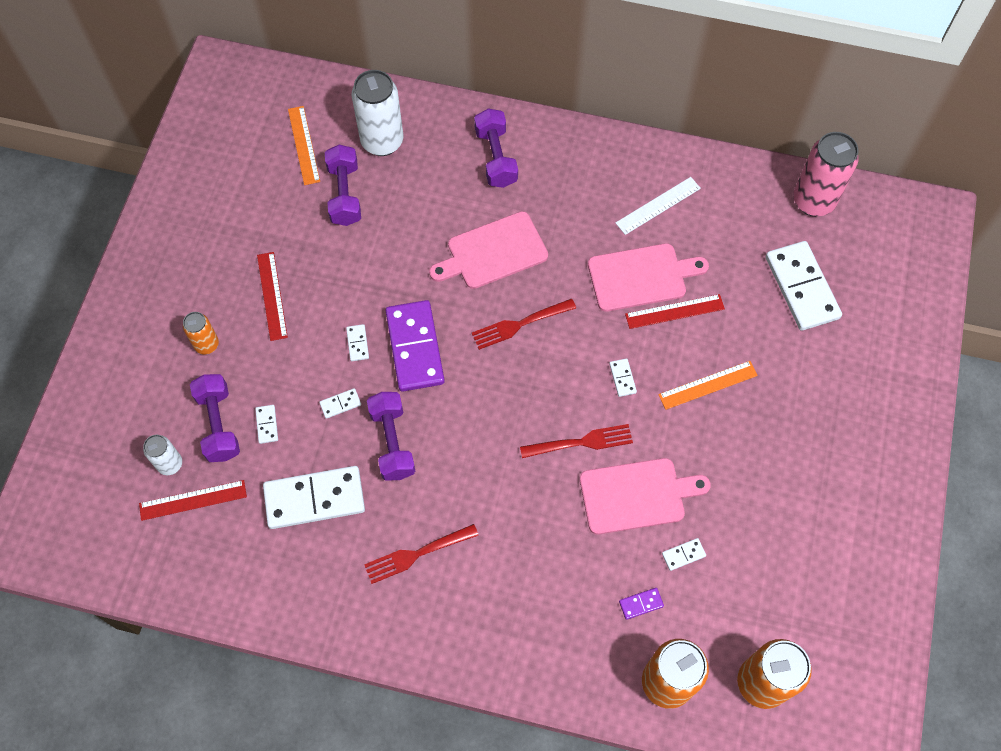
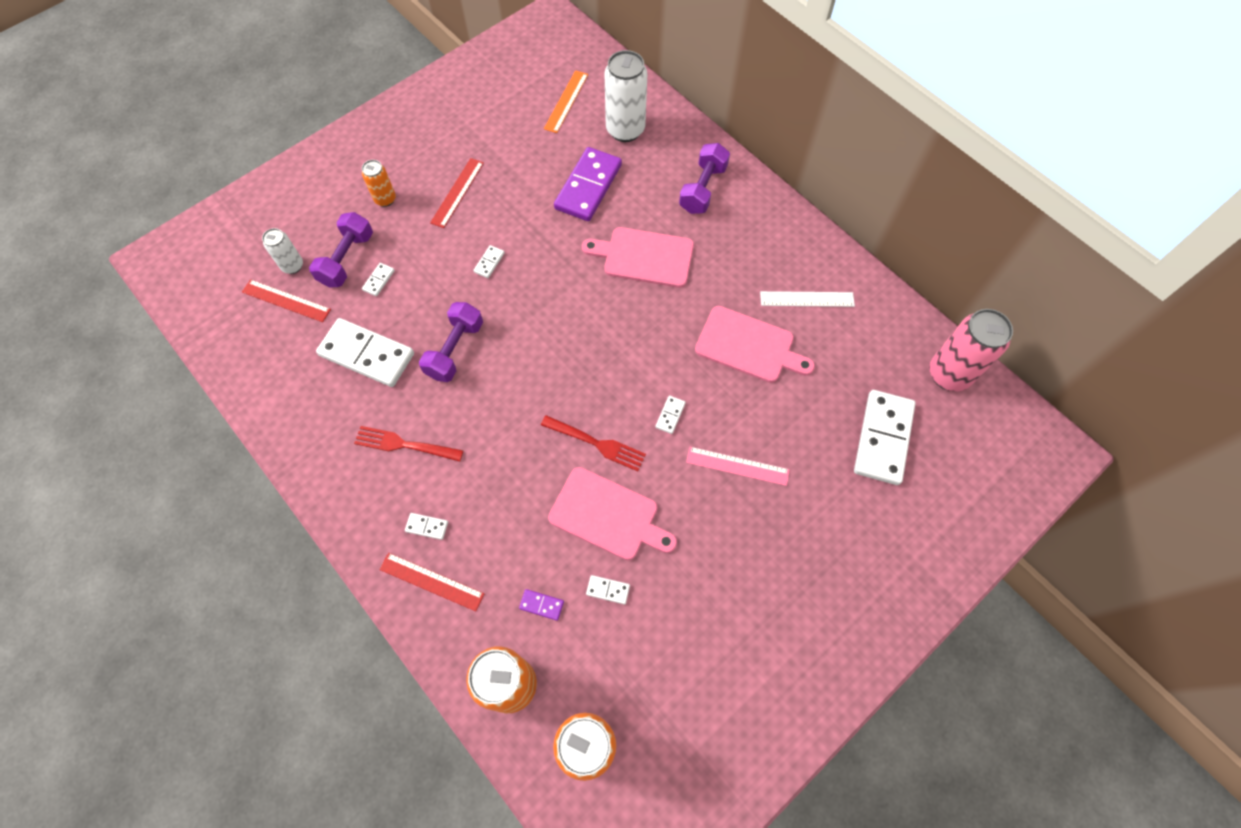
camera: 35 degrees right, 0 degrees up
(340, 404) = (441, 298): white domino -> white domino (427, 527)
(344, 194) = (567, 152): purple dumbbell -> none
(415, 347) = (528, 291): purple domino -> purple domino (588, 187)
(520, 324) = (622, 323): red fork -> none
(674, 311) = (755, 390): red ruler -> red ruler (431, 581)
(708, 385) = (737, 466): orange ruler -> pink ruler

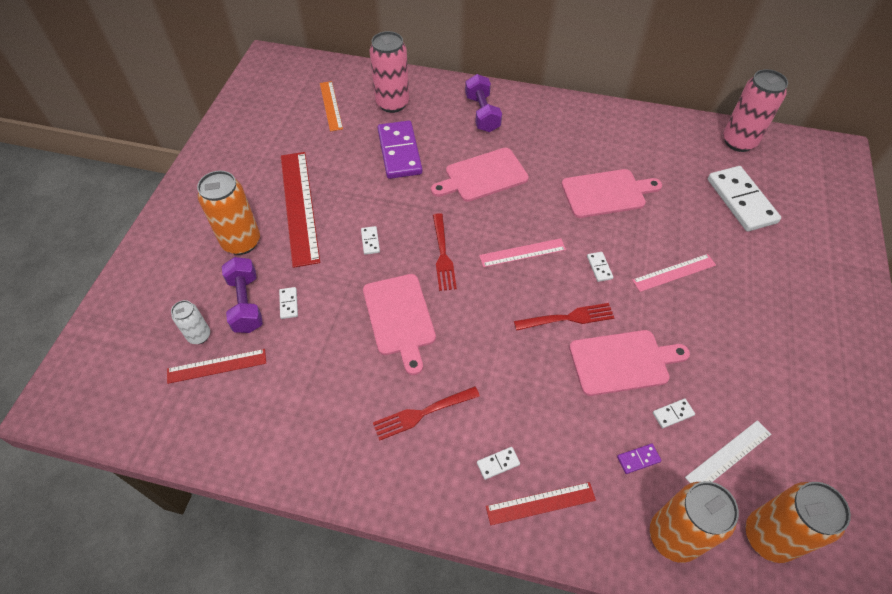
camera: 35 degrees left, 10 degrees down
(367, 355) = (328, 365): white domino -> none
(385, 199) = (241, 242): orange can -> orange can, size x1.83
(455, 350) = (399, 318): purple dumbbell -> pink cutting board
(457, 192) = (299, 206): red ruler -> red ruler, size x1.81
(540, 313) = (442, 254): none -> red fork
(612, 356) = (522, 253): none -> pink ruler
(625, 130) = (392, 103): white can -> pink can
(807, 299) = (614, 145): white ruler -> white ruler (728, 455)

